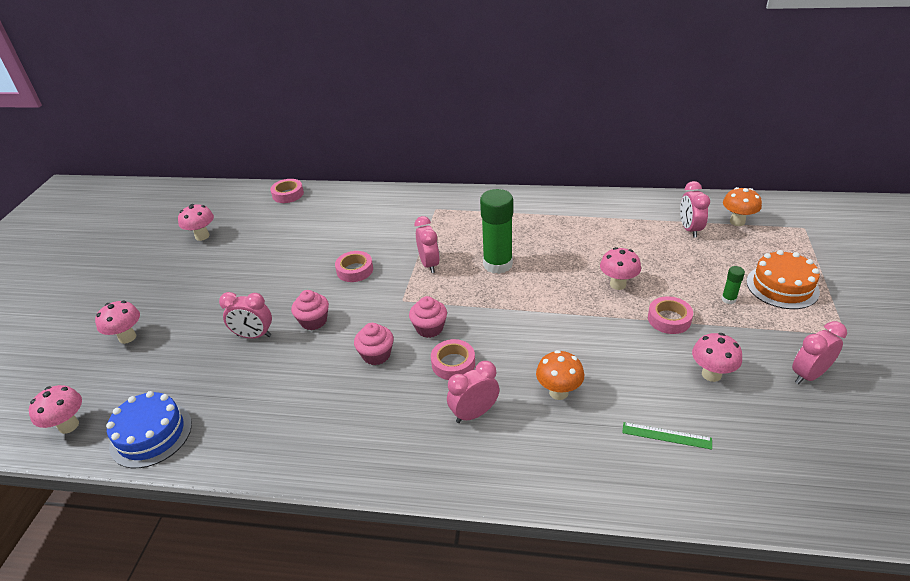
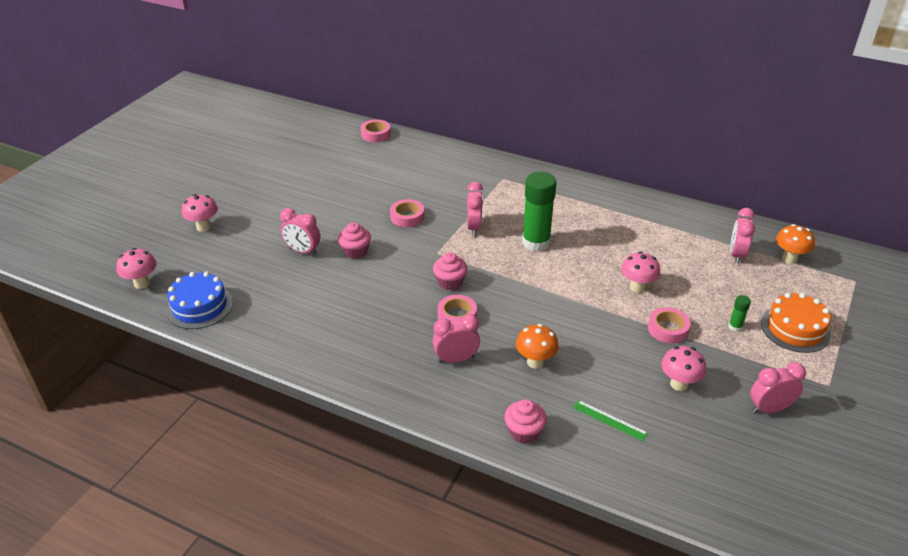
camera: 15 degrees right, 0 degrees up
(202, 236) = (289, 156): pink mushroom -> none
(376, 355) = (396, 292): pink cupcake -> pink cupcake (524, 432)

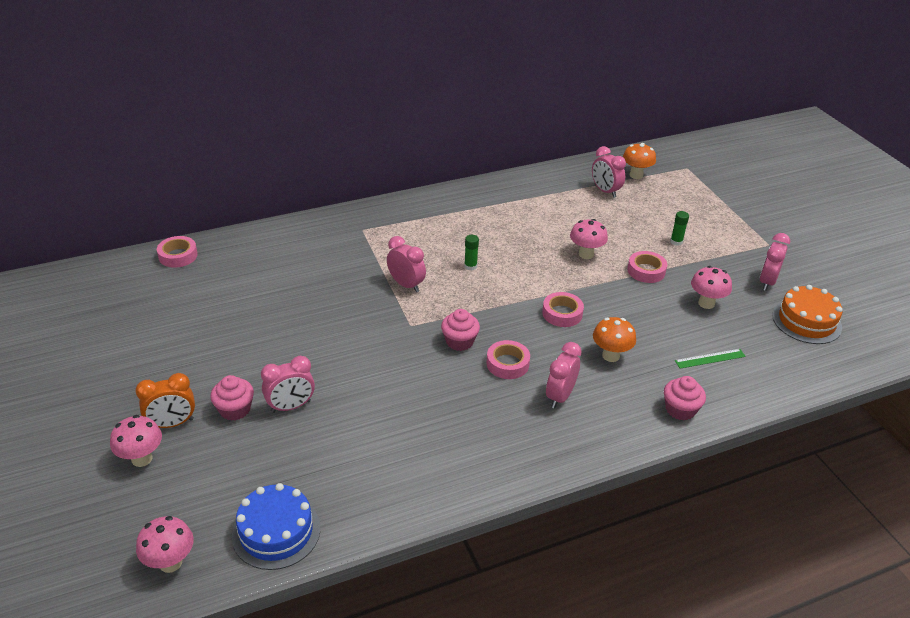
camera: 50 degrees left, 0 degrees up
(240, 220) = (172, 424): none -> orange clock
(355, 251) = (341, 372): pink cupcake -> pink cupcake (235, 409)
(407, 217) = (336, 312): pink tape -> pink tape (562, 313)
(536, 242) = (470, 266): green glue stick -> green glue stick, size x0.43
(795, 328) = (705, 220): orange cake -> orange cake (806, 321)

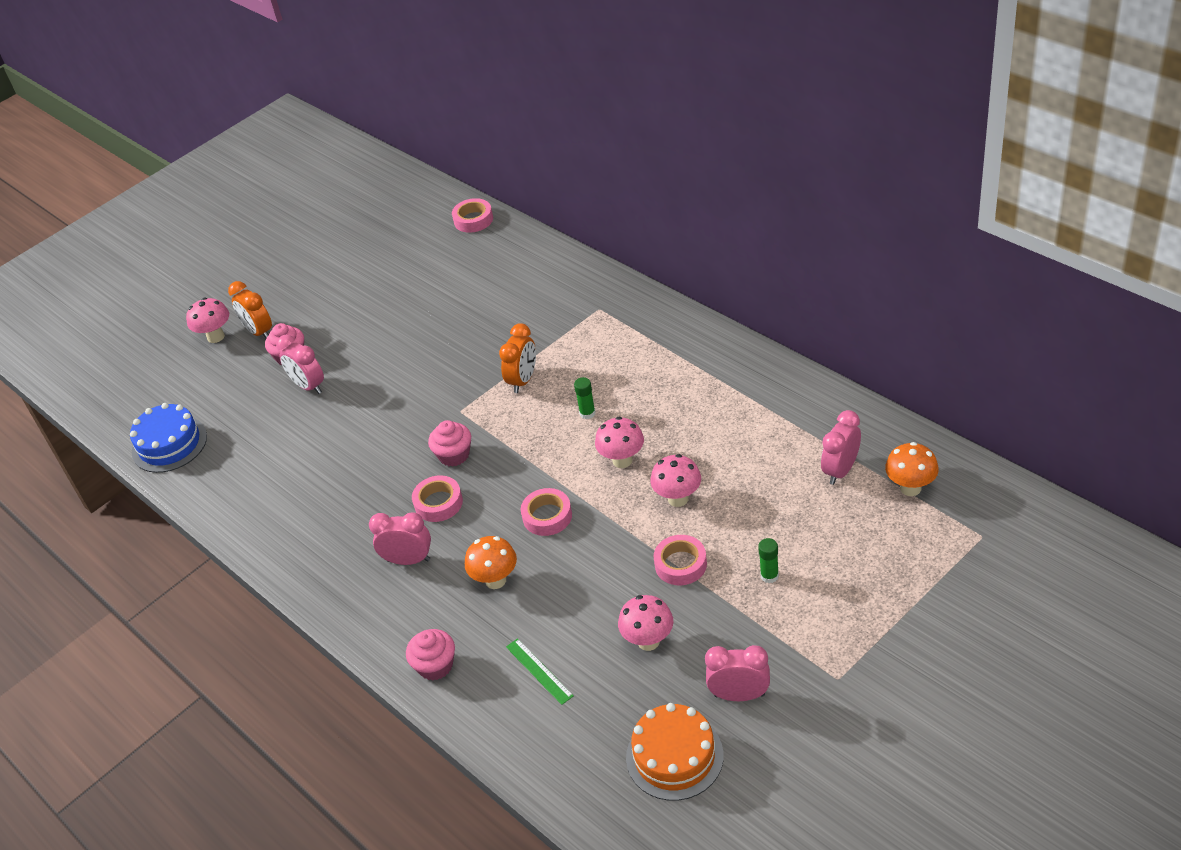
camera: 75 degrees right, 5 degrees up
(170, 563) = (123, 405): pink mushroom -> pink mushroom (622, 460)
(406, 285) = (523, 380): pink clock -> orange clock

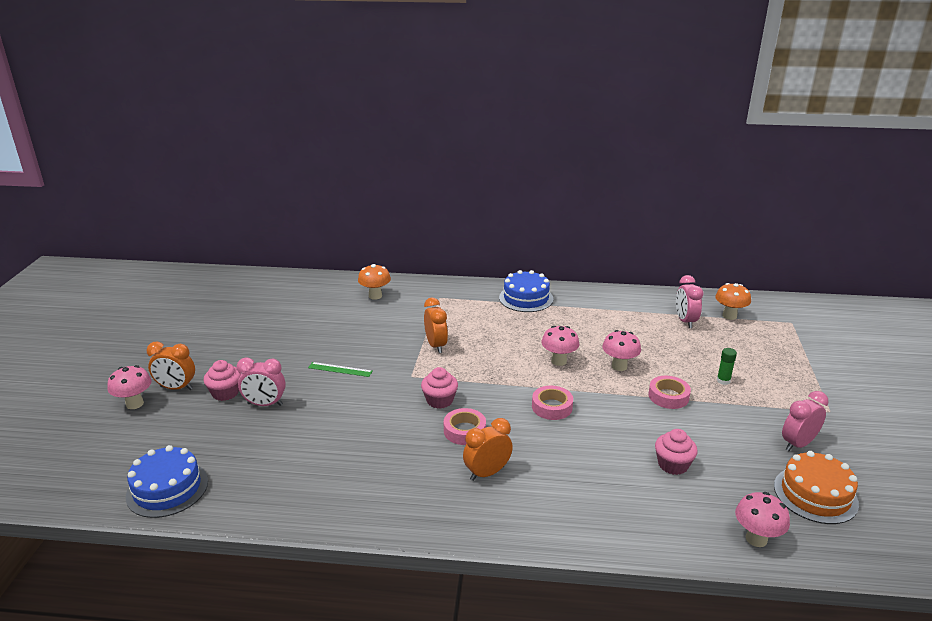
camera: 45 degrees left, 15 degrees down
(408, 560) = (487, 473): pink clock -> orange clock
(435, 665) = (596, 526): pink cupcake -> pink cupcake (673, 465)
(473, 220) = (289, 280): pink tape -> none
(495, 580) = (567, 456): orange mushroom -> orange mushroom (375, 296)
(539, 671) = (669, 492): green ruler -> green ruler (340, 369)
(587, 413) = (503, 347): green glue stick -> none
(648, 641) = (709, 442): pink mushroom -> pink mushroom (756, 539)
(692, 350) = (526, 298): none -> blue cake

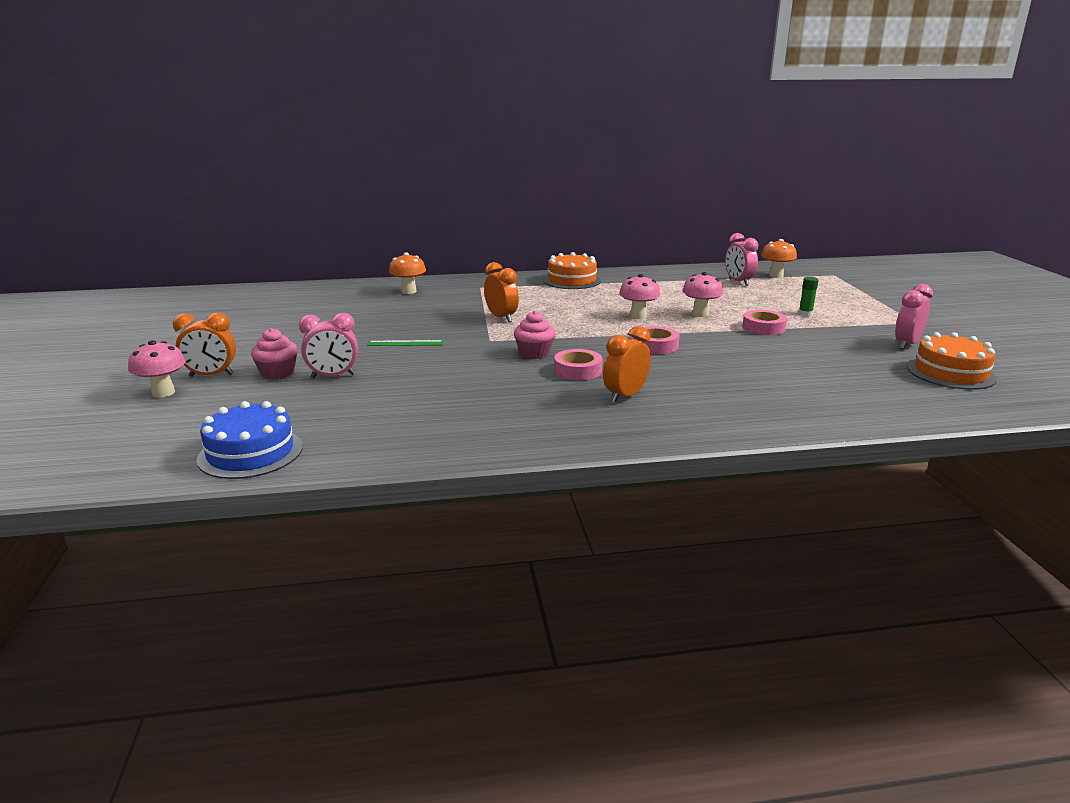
camera: 15 degrees left, 5 degrees down
(526, 298) = (572, 280): blue cake -> orange cake
(673, 465) = (806, 369): pink cupcake -> none
(756, 539) = (925, 406): pink mushroom -> none

